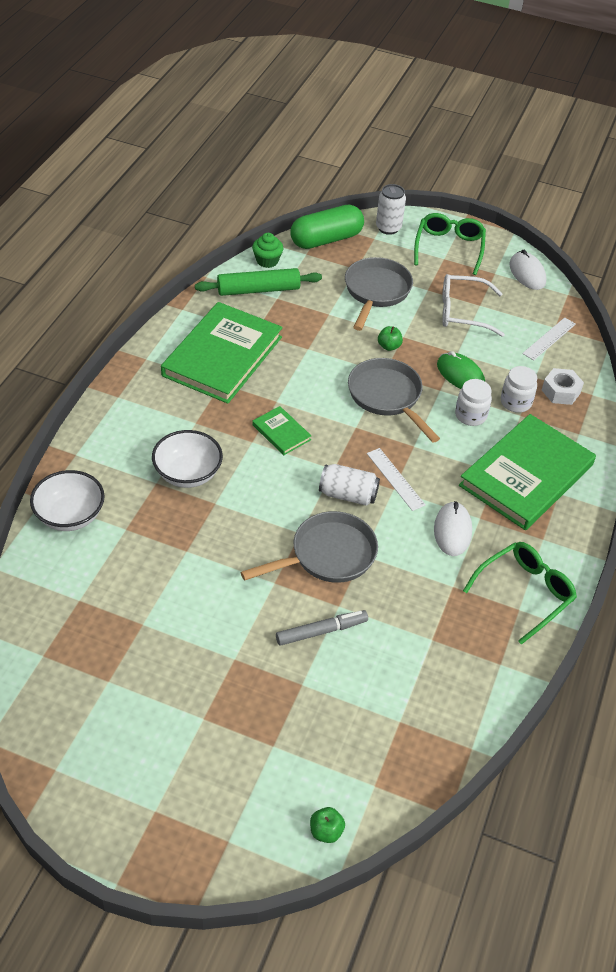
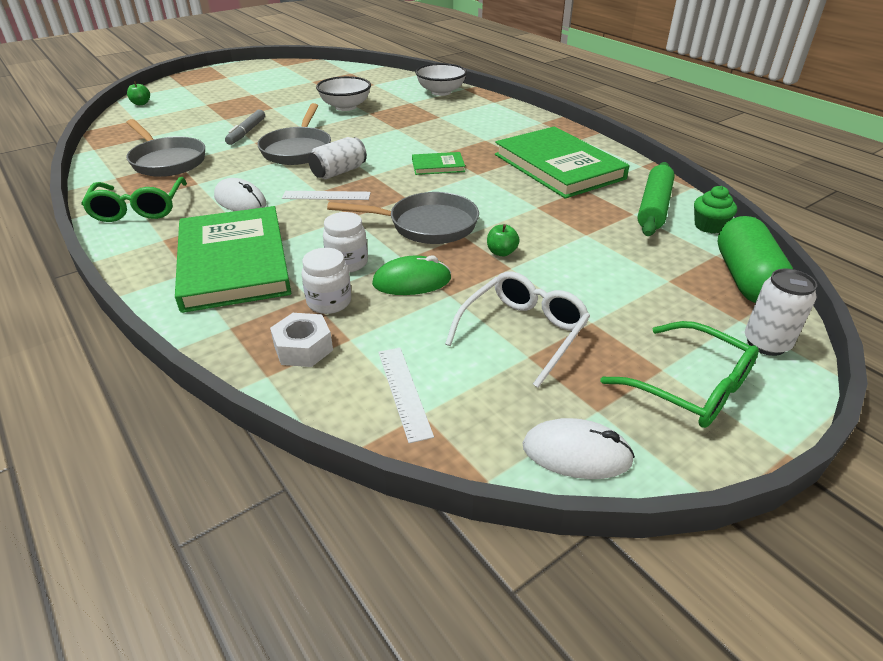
camera: 125 degrees right, 10 degrees down
(188, 474) = (435, 126): white bowl -> white bowl (345, 107)
(376, 292) = (610, 278): grey pan -> grey pan (167, 161)

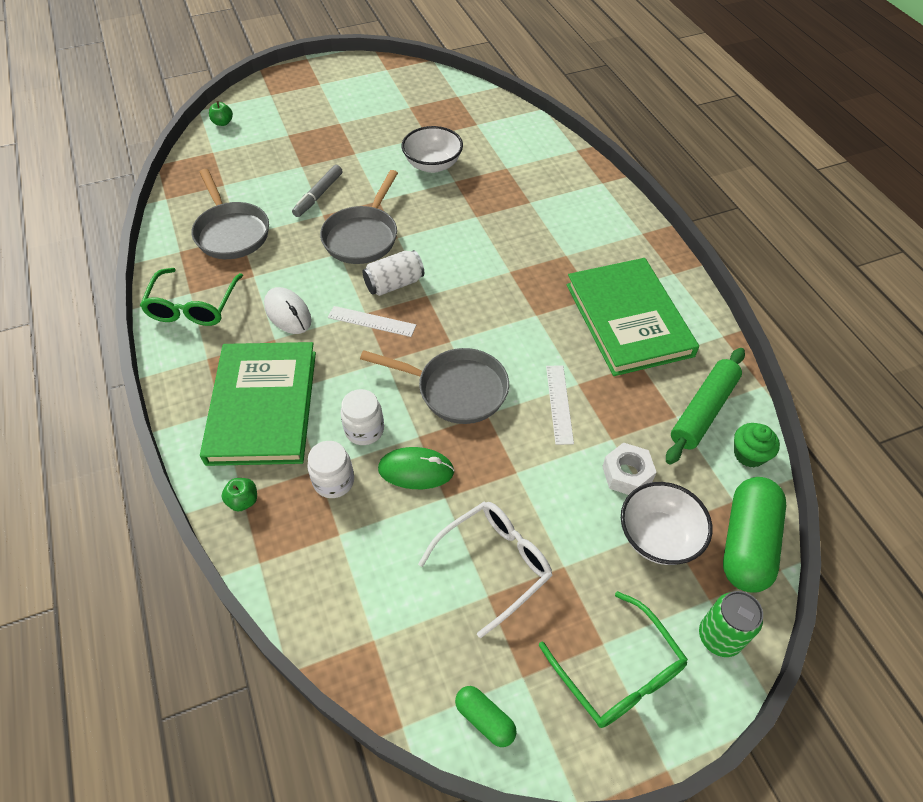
camera: 15 degrees right, 15 degrees up
(303, 348) = (297, 536): white nut -> white nut (627, 474)
(404, 392) = (366, 611): white ruler -> white ruler (559, 404)
(438, 166) = (499, 293): green book -> none
(441, 92) = (547, 153): white bowl -> white bowl (658, 537)
(501, 252) = (515, 447): green apple -> green apple (243, 501)
(576, 453) = (485, 719): white mouse -> green capsule
(766, 343) = (719, 637): white can -> green can

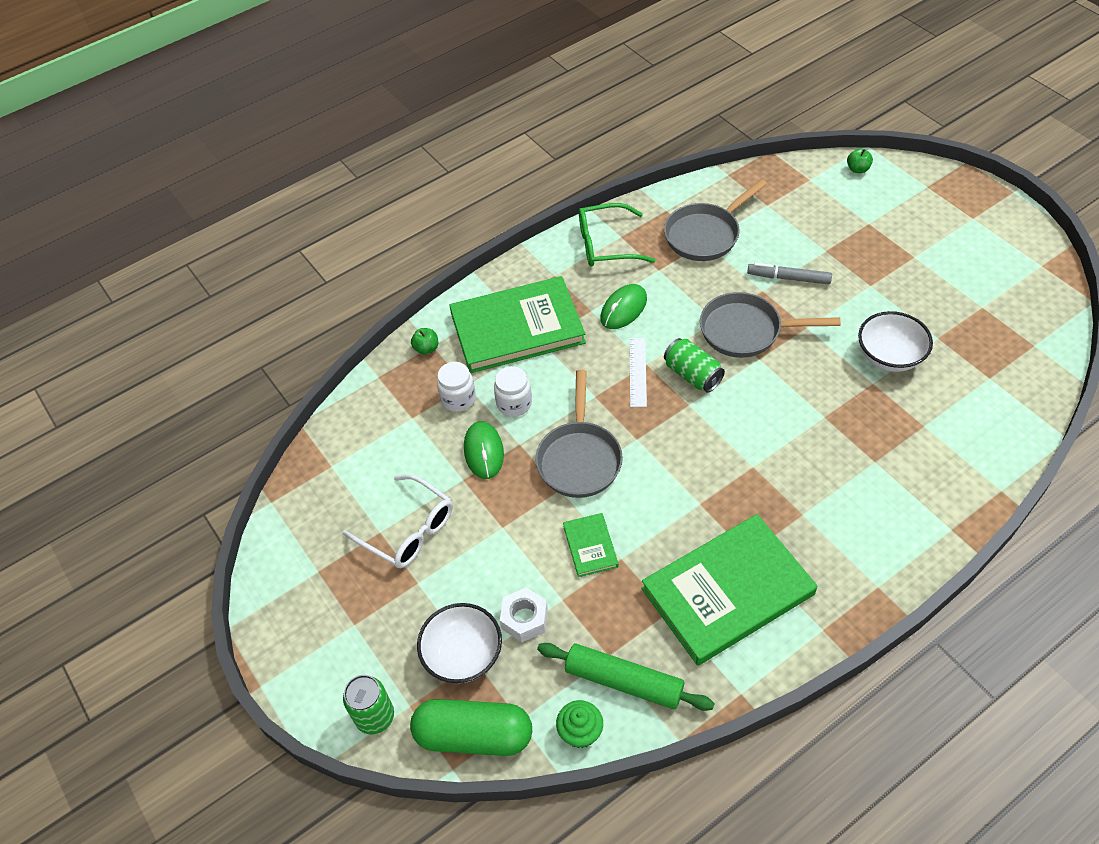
camera: 80 degrees right, 0 degrees up
(288, 313) = (623, 309): white mouse -> green mouse
(394, 284) = (692, 375): white can -> green can
(485, 719) = (282, 553): green capsule -> none
(559, 404) = (590, 546): white ruler -> green book
(618, 672) = (331, 639): green glasses -> none

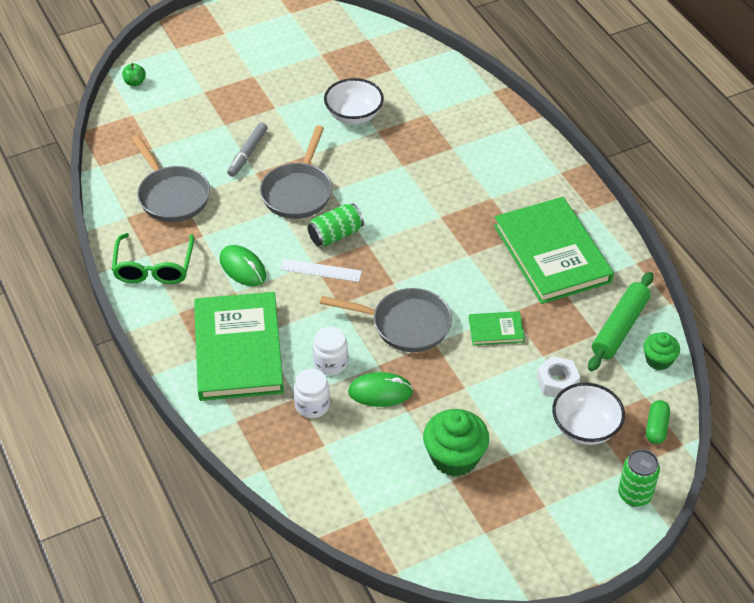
camera: 85 degrees left, 5 degrees down
(408, 530) = (454, 457): white glasses -> green cupcake
(426, 348) = (239, 426): green apple -> none
(474, 735) = (656, 428): green capsule -> green capsule, size x0.50

